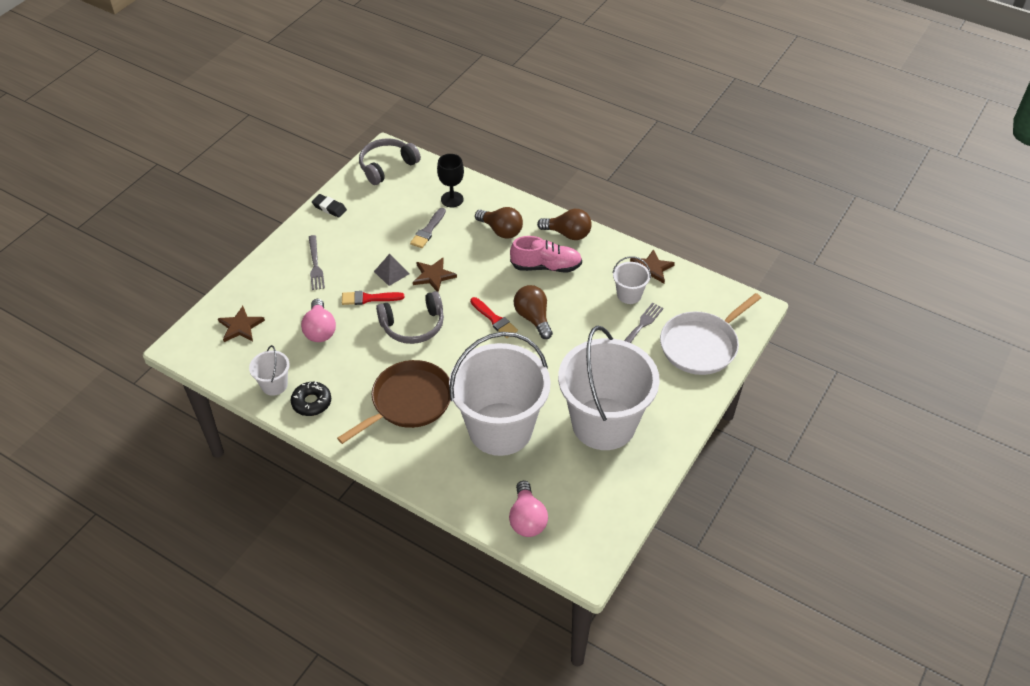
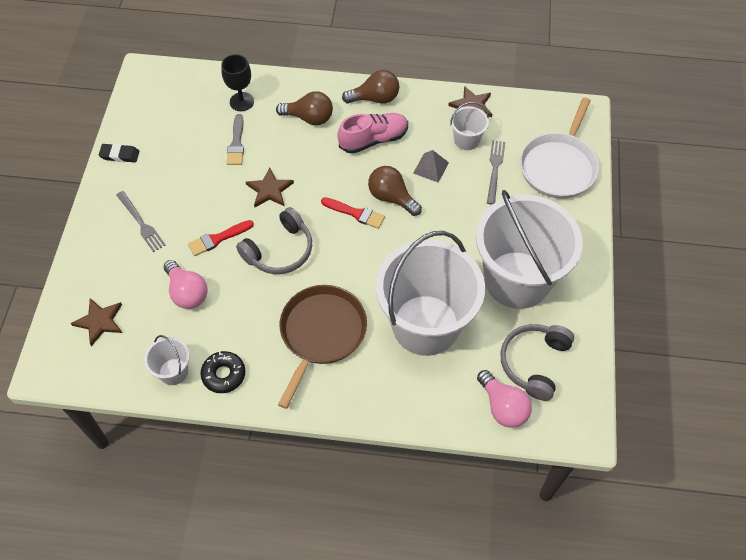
camera: 25 degrees left, 10 degrees up
(387, 166) = (154, 89): grey headphones -> grey headphones (534, 363)
(391, 272) = (225, 202): grey pyramid -> grey pyramid (431, 167)

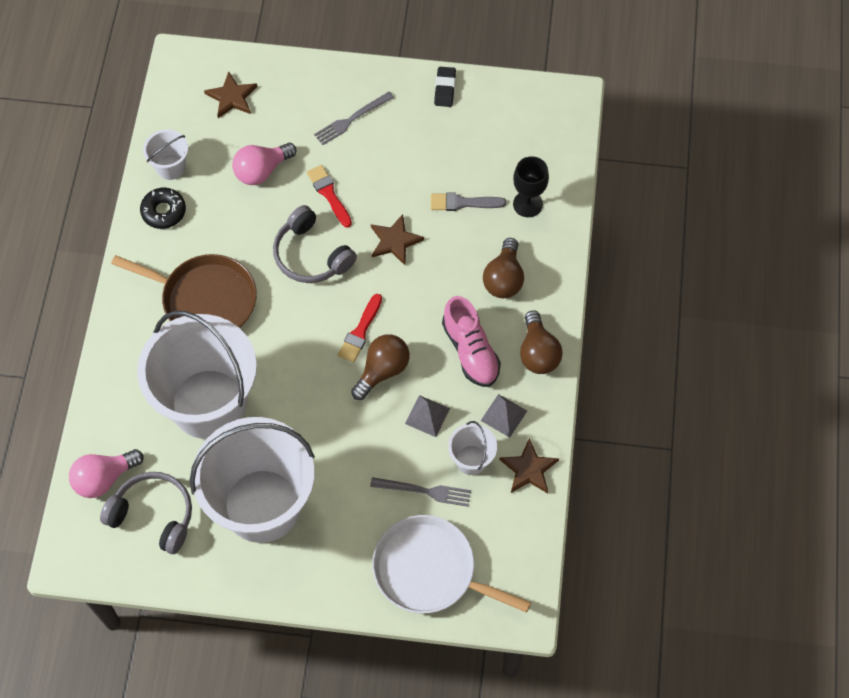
camera: 90 degrees right, 5 degrees up
(428, 120) = (504, 415): none -> grey pyramid

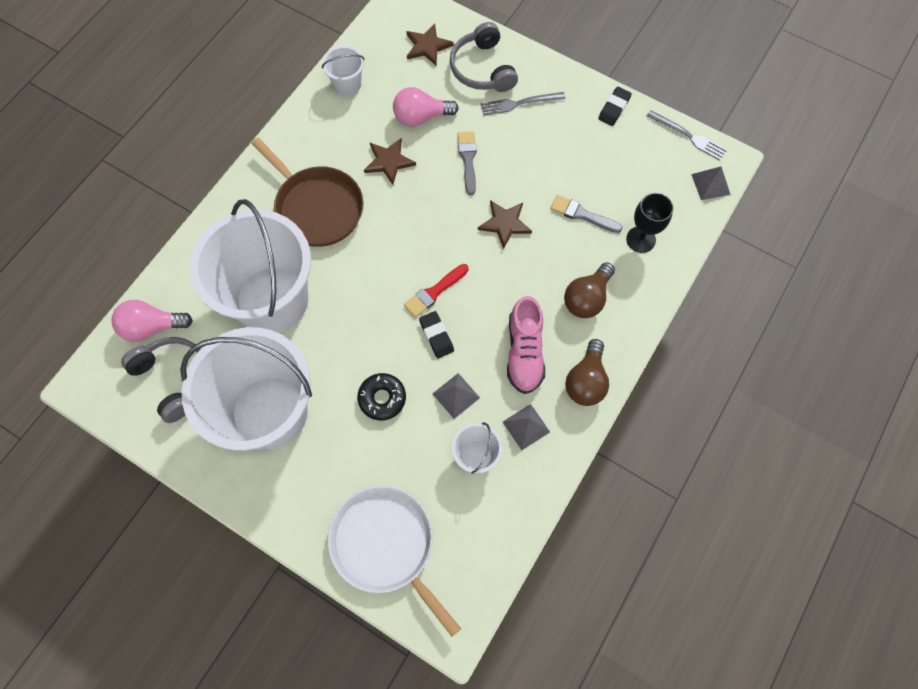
camera: 25 degrees right, 5 degrees up
(164, 211) = (322, 119): black donut -> black donut (382, 398)
(311, 255) = (426, 206): grey headphones -> grey headphones (482, 69)
(329, 194) = (468, 159): red brush -> grey brush
(382, 371) = (436, 336): brown light bulb -> black eraser
(424, 491) = (418, 466): grey fork -> grey fork (688, 136)
(529, 469) = (525, 489): brown star -> brown star (389, 162)
(567, 126) = (710, 184): none -> grey pyramid

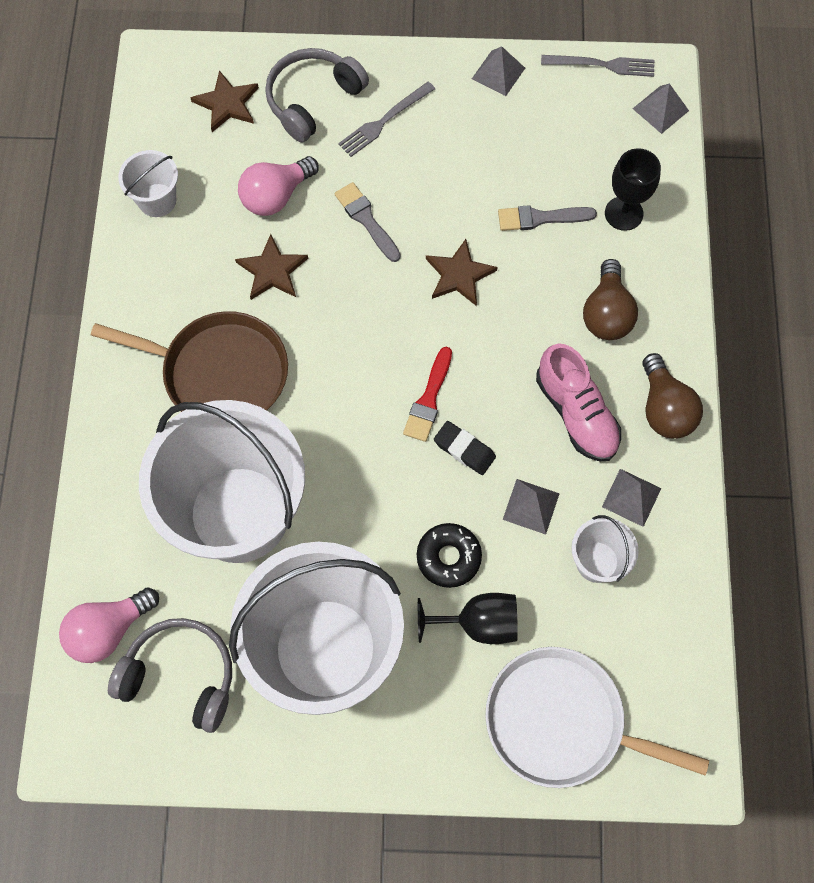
camera: 30 degrees left, 0 degrees up
(374, 451) = (478, 623): none -> black goblet
(482, 69) = (313, 99): grey headphones -> grey headphones turned 90 degrees clockwise
(614, 108) = (498, 73): black eraser -> grey pyramid

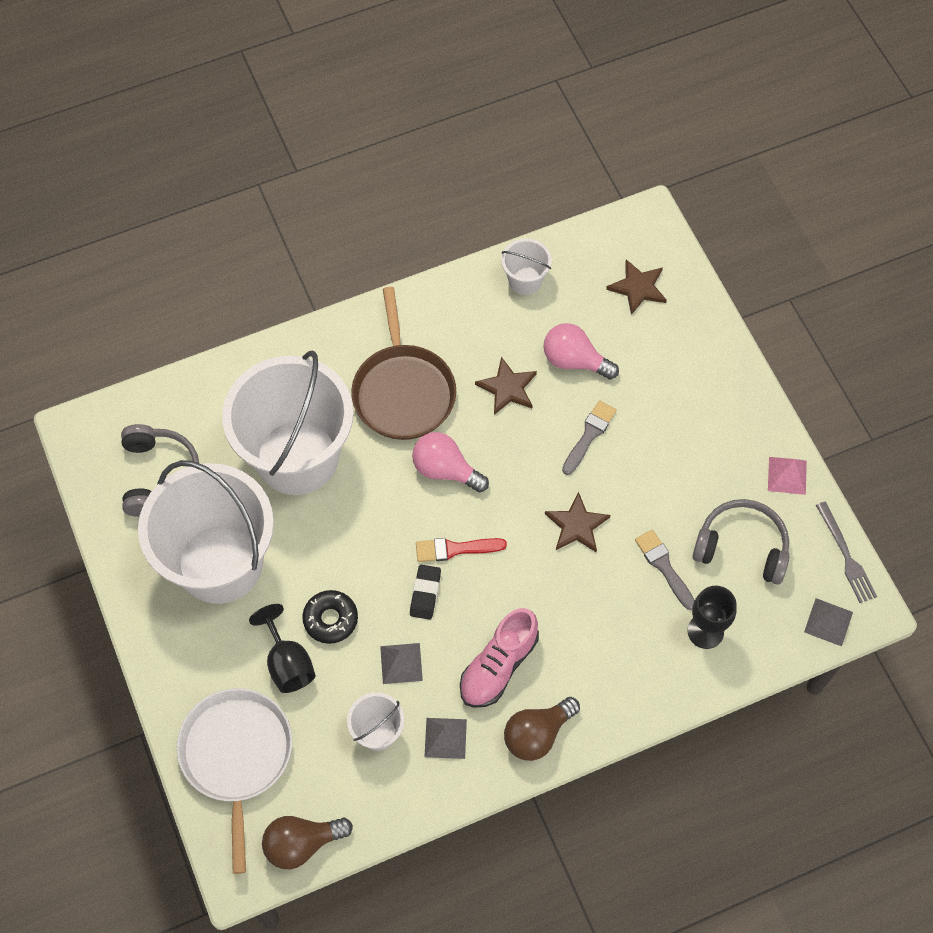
camera: 65 degrees right, 5 degrees down
(108, 630) = (172, 413): pink light bulb -> pink light bulb (445, 470)
(313, 99) = (677, 347): grey headphones -> grey headphones (742, 547)
(384, 121) = (688, 408): grey fork -> none
(498, 73) = (787, 475): grey pyramid -> pink pyramid
(606, 313) = (602, 654): brown light bulb -> brown light bulb (302, 844)

